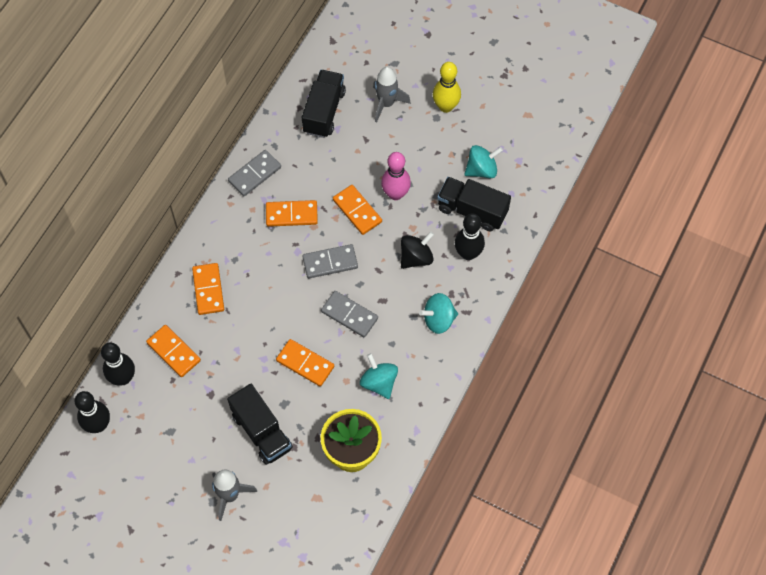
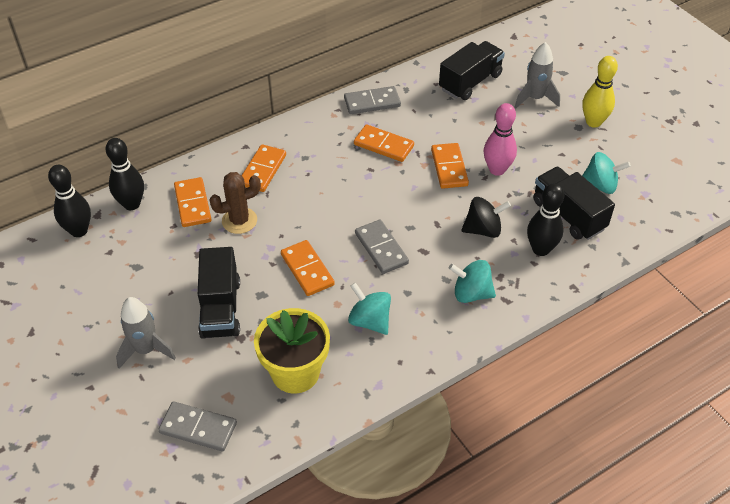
camera: 30 degrees right, 15 degrees down
(222, 347) = (239, 221): none -> brown cactus
(330, 262) = (393, 197): grey domino -> grey domino (198, 428)
(379, 382) = (370, 321): turquoise spinning top -> turquoise spinning top turned 45 degrees counterclockwise

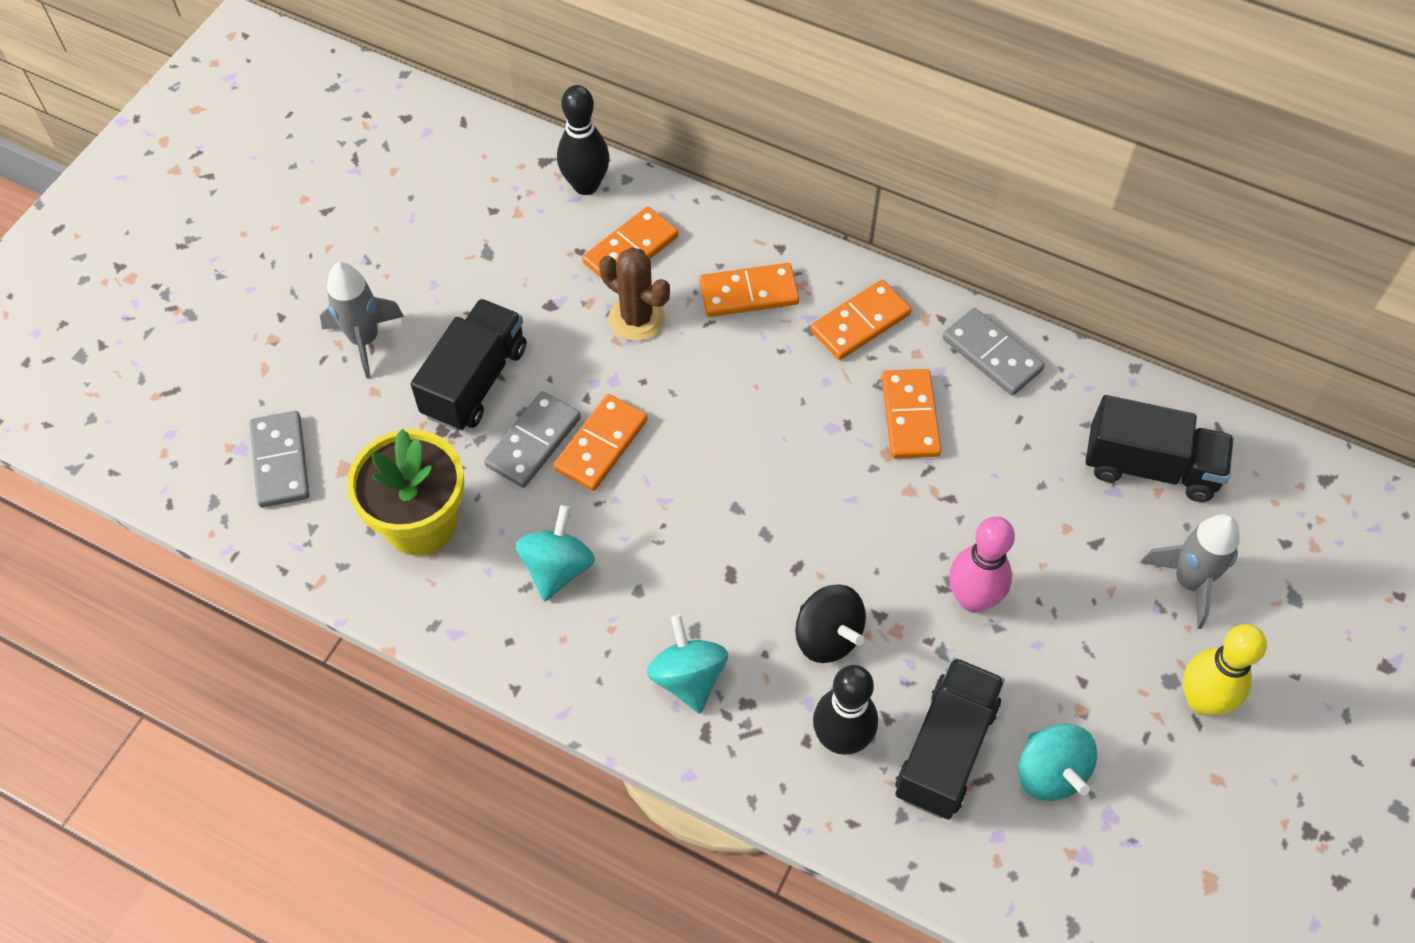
camera: 60 degrees right, 10 degrees up
(79, 231) = (506, 159): black bowling pin -> none
(220, 308) = (475, 381): black truck -> black truck turned 150 degrees clockwise
(381, 248) = (699, 516): grey domino -> grey domino (533, 442)
(449, 168) = (927, 528): orange domino -> orange domino (860, 323)

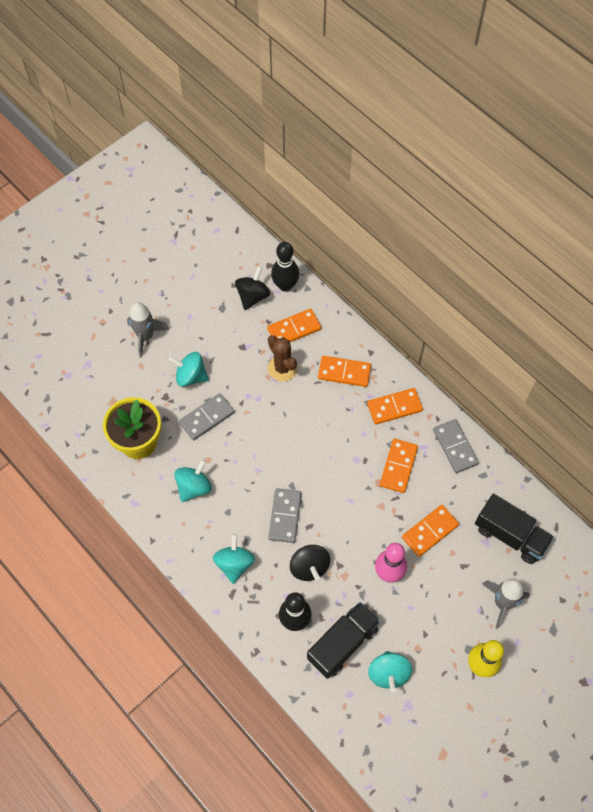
camera: 20 degrees right, 5 degrees up
(280, 461) = (84, 388): grey domino -> grey domino (285, 516)
(475, 381) = (190, 376): black truck -> turquoise spinning top
(535, 218) = (253, 296): none -> black spinning top
(601, 445) = (239, 430): orange domino -> orange domino (430, 531)

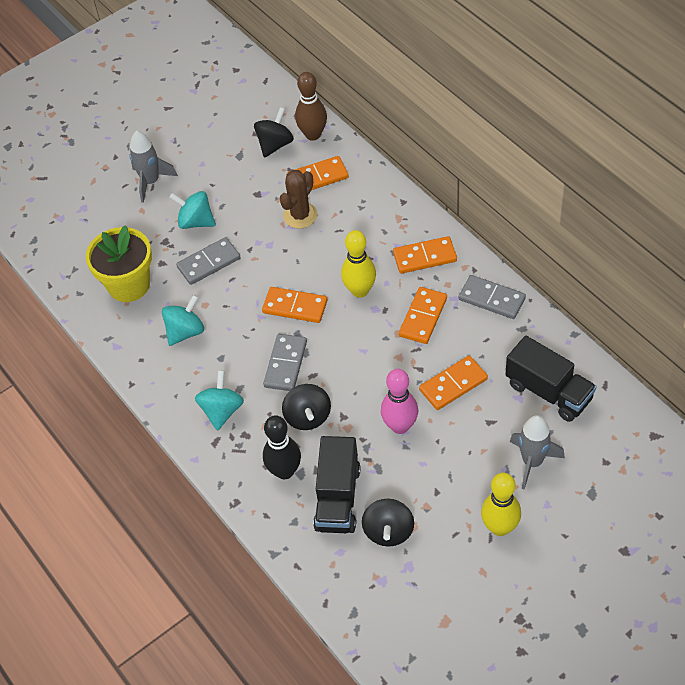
camera: 10 degrees right, 10 degrees down
(282, 368) = (300, 215): brown cactus -> brown cactus turned 60 degrees clockwise
(285, 285) = (313, 134): black bowling pin -> brown bowling pin
(342, 442) = (360, 291): none -> yellow bowling pin
(342, 643) = (338, 498): black truck -> black truck turned 135 degrees clockwise
(344, 372) = (370, 221): orange domino -> orange domino (295, 307)
(388, 673) = (388, 531): turquoise spinning top -> black spinning top
(455, 447) = (492, 299): grey domino -> grey domino turned 45 degrees counterclockwise

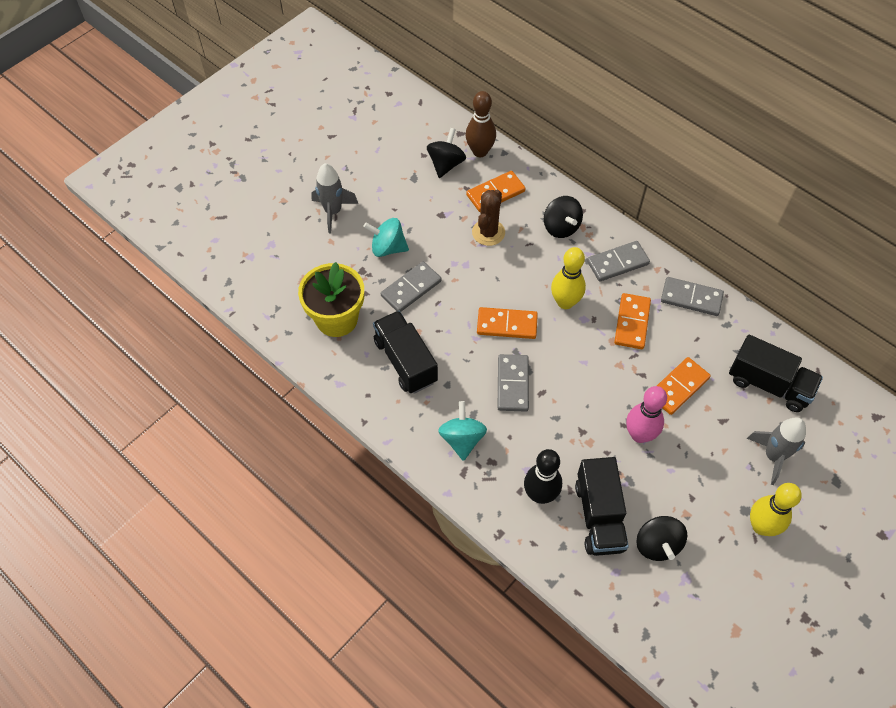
camera: 15 degrees left, 5 degrees up
(185, 331) = (405, 361): turquoise spinning top -> black truck
(308, 417) = (548, 436): black spinning top -> black spinning top (561, 227)
(425, 257) = (617, 263): orange domino -> grey domino

